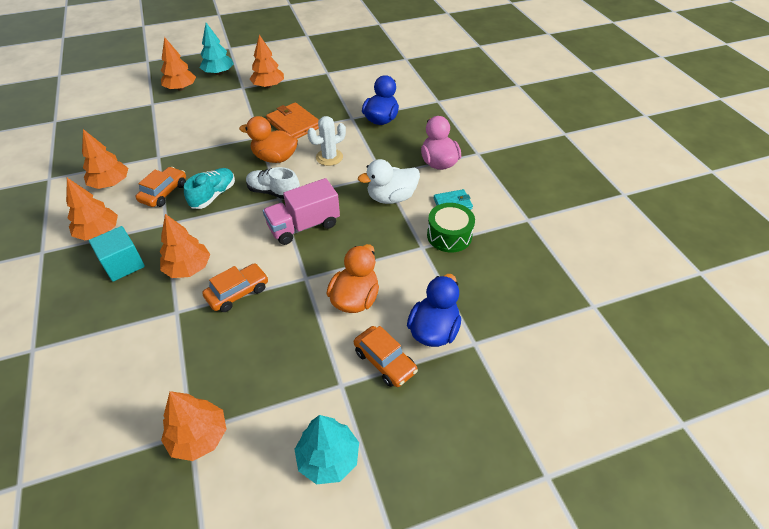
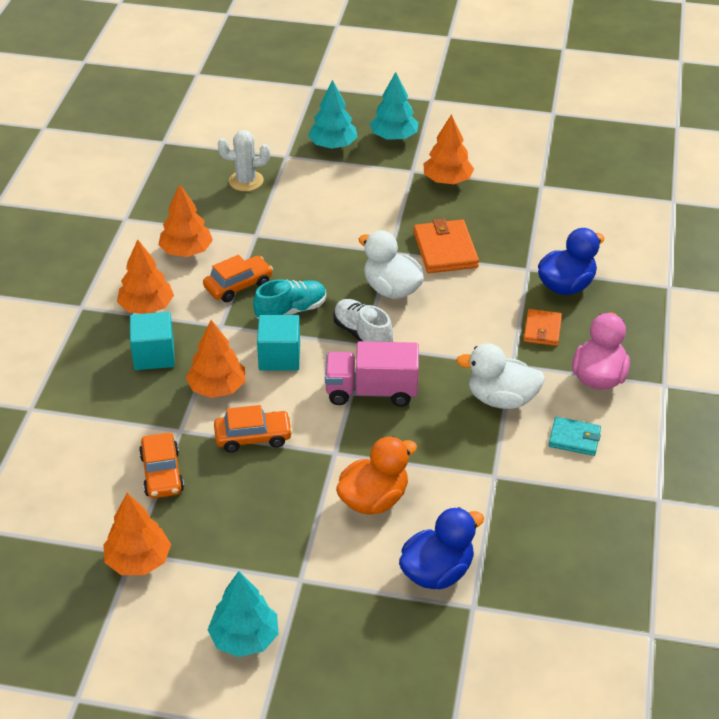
camera: 30 degrees right, 5 degrees down
(181, 88) = (333, 145): orange tree -> turquoise tree
(223, 228) = (279, 357): none -> turquoise cube
(275, 158) = (391, 289): orange duck -> white duck
(329, 157) = (460, 314): white cactus -> white cactus (246, 181)
(385, 148) = (542, 330): none -> orange wallet
(385, 361) = (361, 578): orange car -> orange car (162, 473)
(449, 235) = (538, 476): green drum -> none

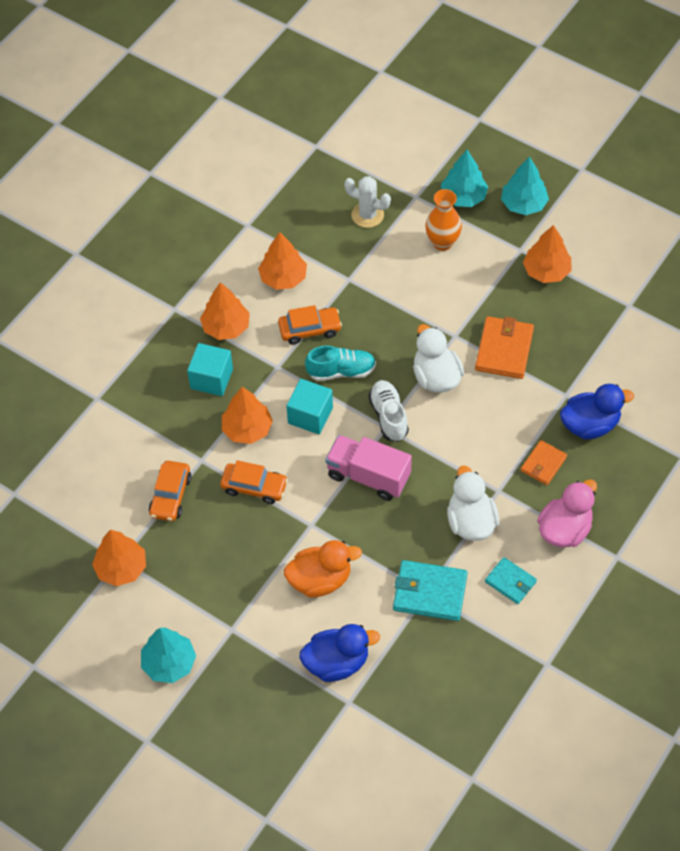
camera: 25 degrees right, 15 degrees up
(333, 184) = (442, 242): none -> orange vase
(497, 474) = (429, 592): none -> turquoise wallet
(501, 399) = (470, 522): white duck -> white duck turned 45 degrees clockwise

